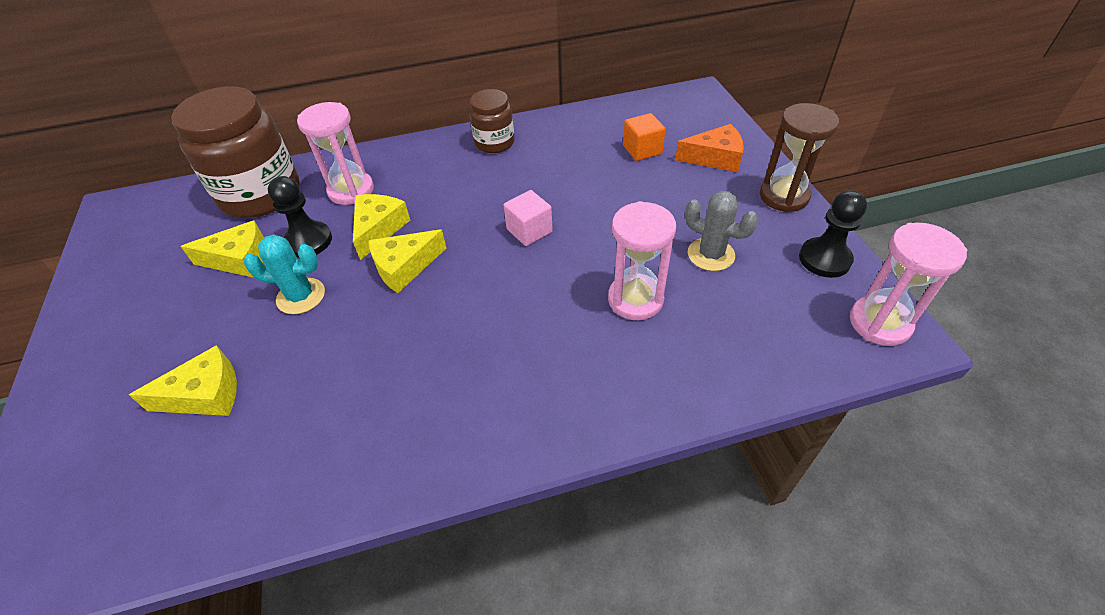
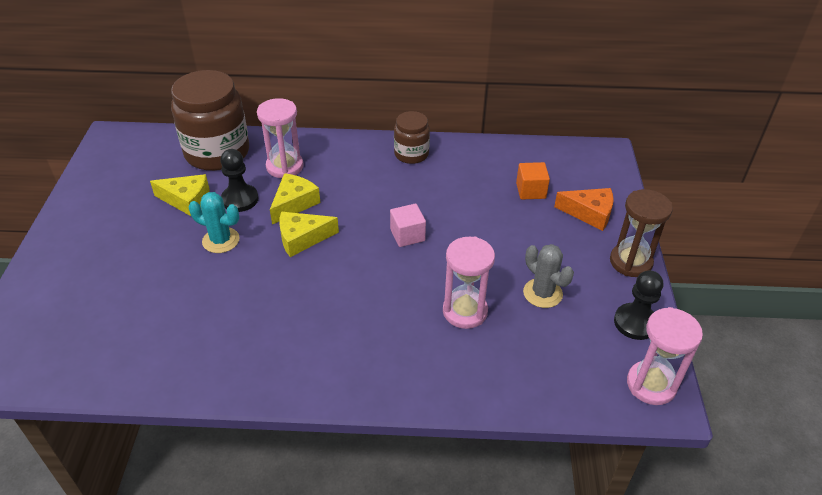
camera: 15 degrees right, 5 degrees down
(205, 394) = (136, 292): yellow cheese -> none

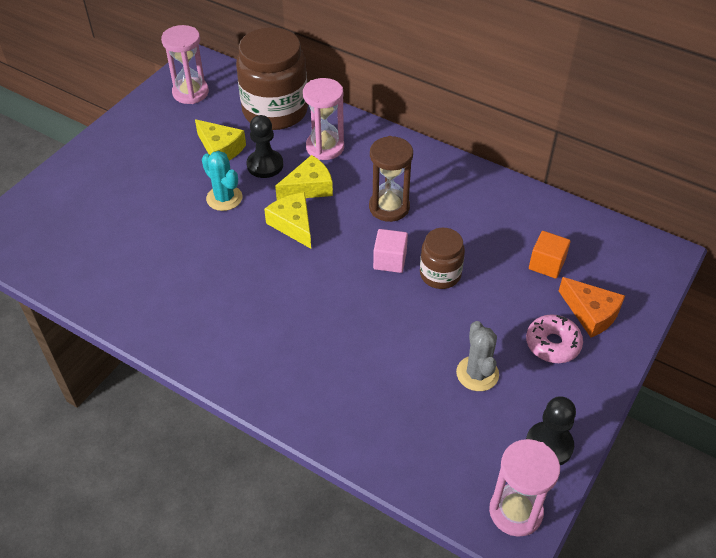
camera: 30 degrees right, 5 degrees up
(302, 238) = (293, 224): yellow cheese -> yellow cheese turned 45 degrees clockwise
(411, 154) = (453, 178): brown jar -> brown jar (440, 274)
(465, 311) = (389, 357): pink hourglass -> pink hourglass (190, 93)
(580, 247) = (552, 344): none -> pink donut
(630, 262) = (594, 382): brown hourglass -> brown hourglass (389, 207)

